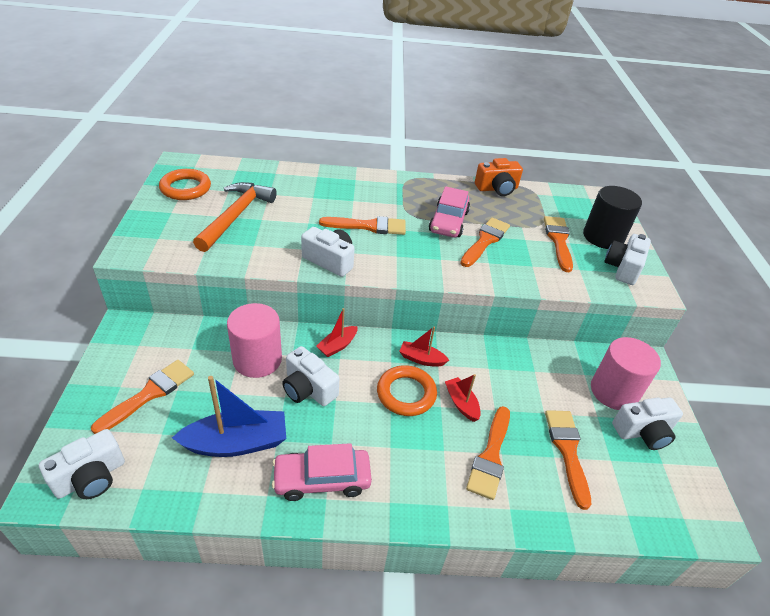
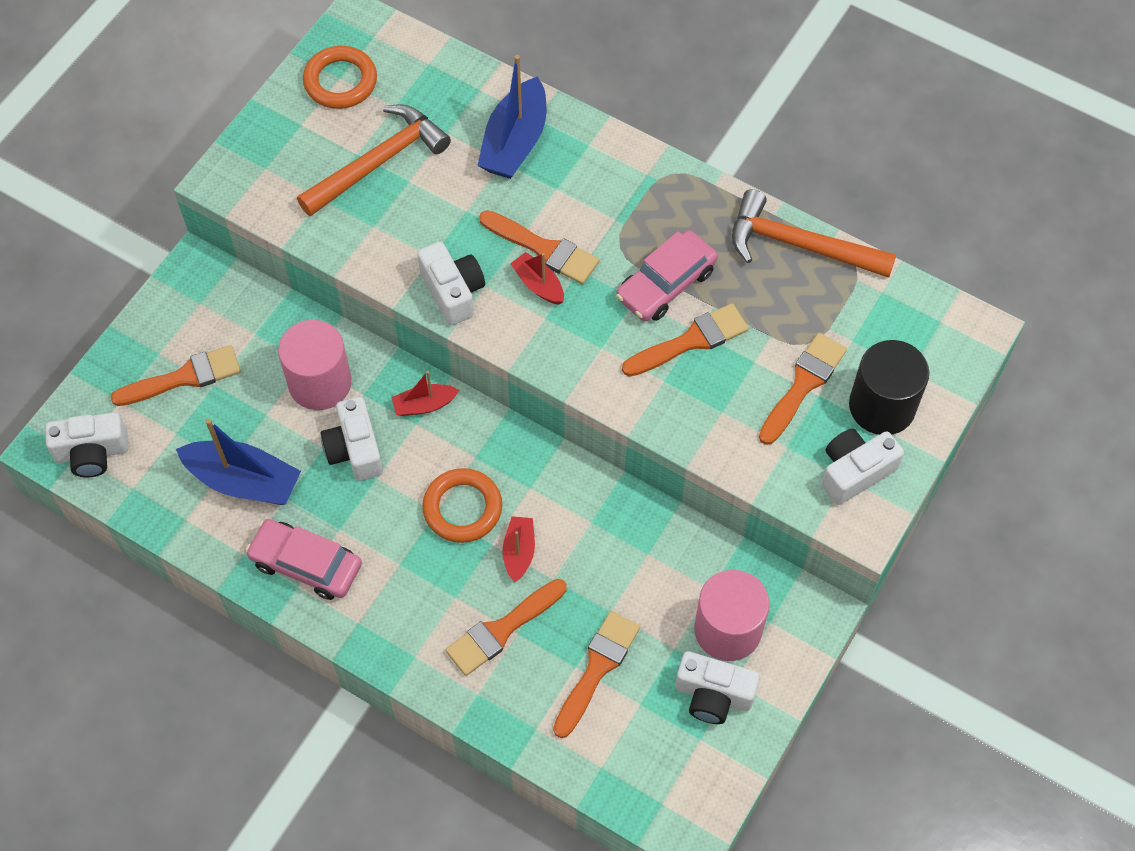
camera: 35 degrees right, 20 degrees up
(313, 188) = (515, 142): none -> blue boat
(421, 359) = (515, 470): red boat -> red boat (538, 284)
(497, 189) = (799, 245): orange camera -> orange hammer

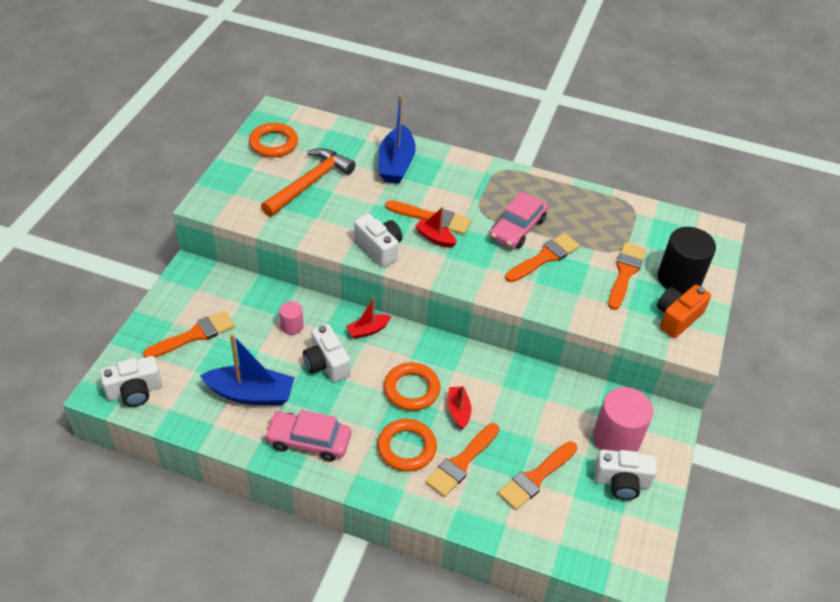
camera: 15 degrees left, 15 degrees down
(320, 383) = (292, 326): pink cylinder -> pink cylinder, size x0.51
(434, 596) = (406, 448): none -> orange ring
(597, 668) = (536, 477): orange brush -> orange brush turned 150 degrees counterclockwise
(799, 245) = (593, 198): orange hammer -> none
(854, 472) = (677, 318): white camera -> orange camera

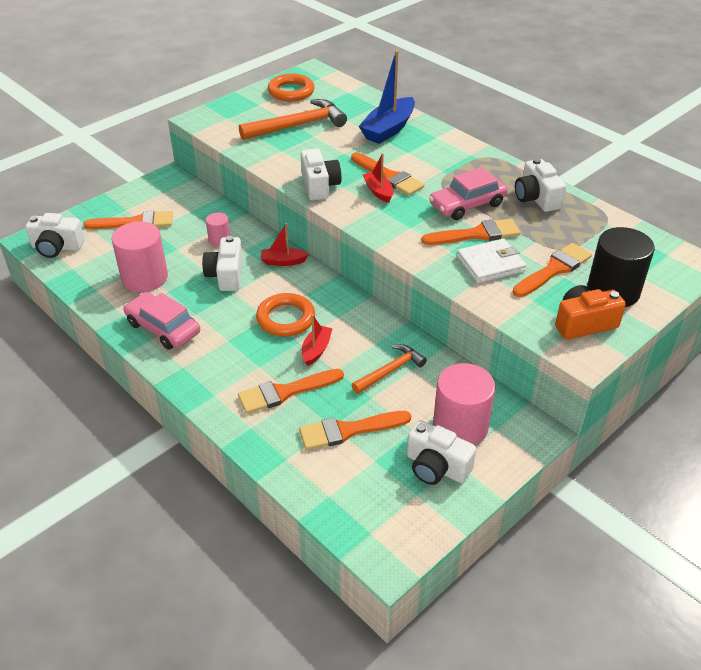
camera: 30 degrees right, 5 degrees down
(251, 394) = (145, 278): blue boat -> pink cylinder
(406, 448) = (244, 362): orange ring -> none
(531, 407) = (390, 370): none -> orange hammer
(567, 204) = (536, 198): none -> white camera
(574, 284) = (490, 264): none -> white wallet

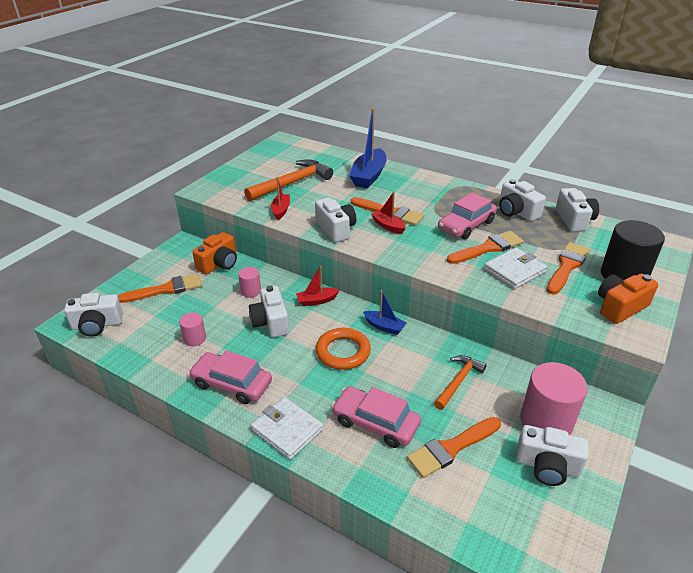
camera: 15 degrees left, 5 degrees down
(145, 278) = (195, 339): pink cylinder -> pink cylinder, size x0.51
(197, 380) = (287, 430): none -> white wallet
(198, 205) = (219, 264): none -> orange camera
(285, 392) = (375, 423): orange brush -> pink car
(291, 91) = (273, 158): orange ring -> none
(316, 350) = (384, 375): red boat -> red boat (281, 210)
(341, 301) = (384, 327): none -> blue boat
(599, 219) = (574, 220): none -> white camera

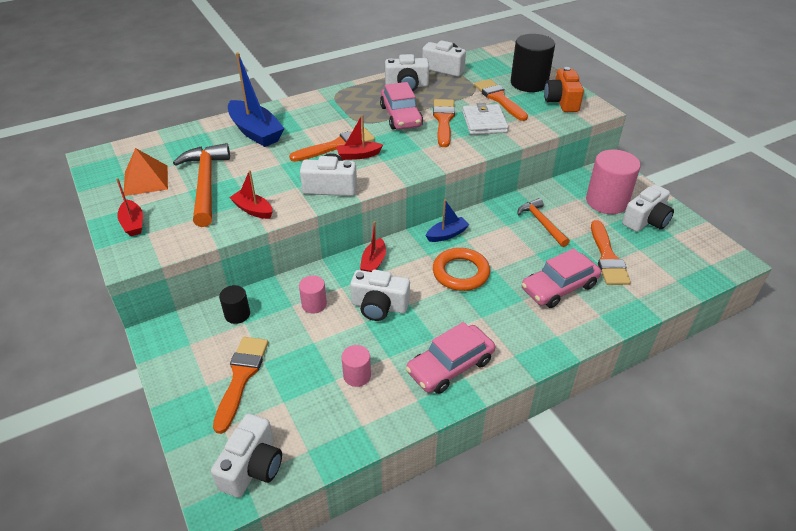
camera: 60 degrees left, 5 degrees up
(219, 264) = (237, 314): orange camera -> black cylinder
(232, 178) = (133, 223): none -> red boat
(276, 163) = (146, 180): none -> orange pyramid
(287, 430) = (535, 346): white wallet -> none

